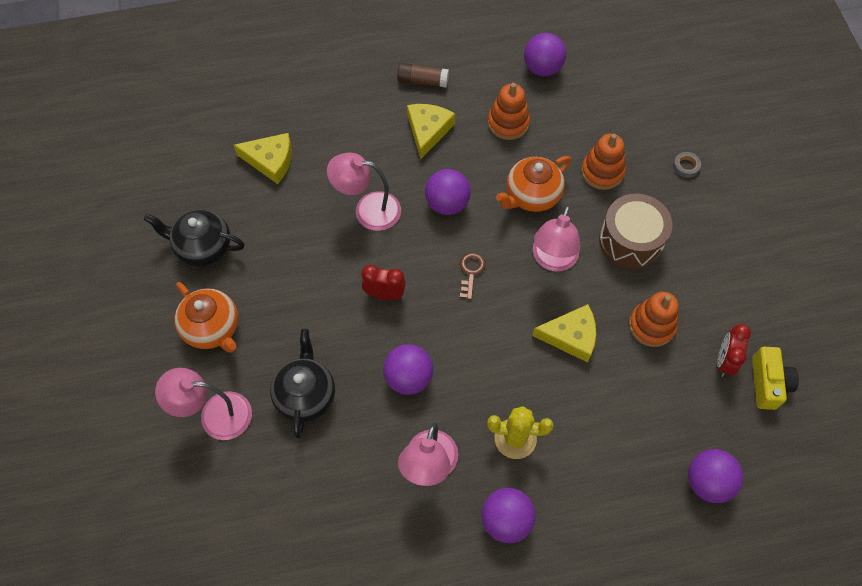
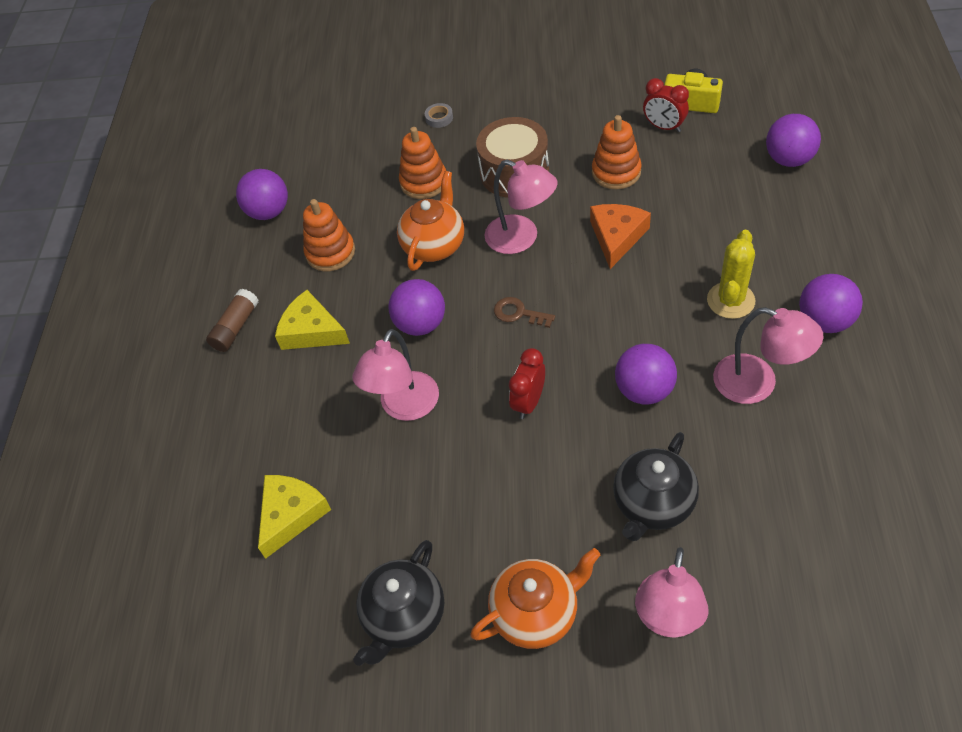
camera: 70 degrees left, 10 degrees down
(306, 395) = (652, 504): black teapot -> black teapot turned 75 degrees counterclockwise
(531, 195) = (434, 245): orange teapot -> orange teapot turned 135 degrees counterclockwise
(571, 336) = (617, 237): yellow cheese -> orange cheese

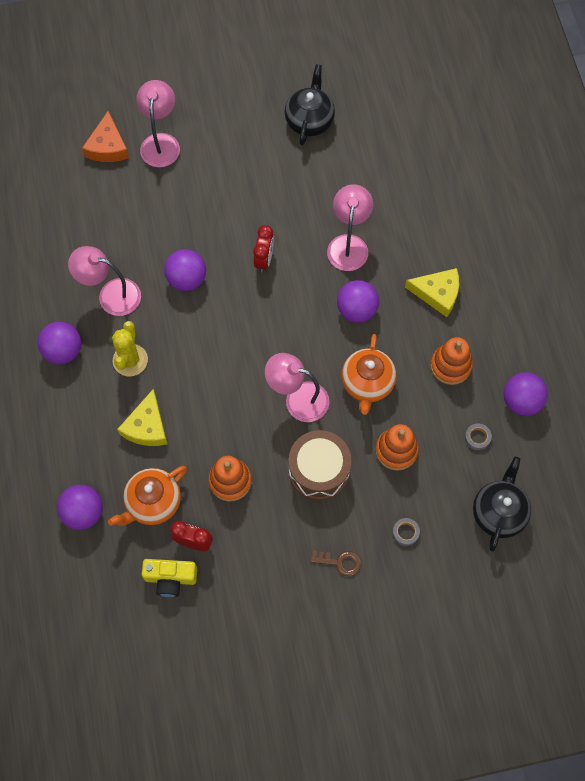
camera: 160 degrees right, 15 degrees up
(236, 327) = (497, 289): brown glue stick -> none
(291, 515) = (398, 164): yellow cheese -> yellow cheese (147, 426)
(332, 185) = (477, 437): none -> grey tape
(518, 313) = (285, 329): brown key -> brown key (340, 562)
(536, 613) = (234, 134): orange teapot -> orange teapot (152, 502)
(617, 237) = (221, 410): orange cheese -> orange cheese (108, 146)
(652, 504) = (174, 204): black teapot -> black teapot (498, 512)

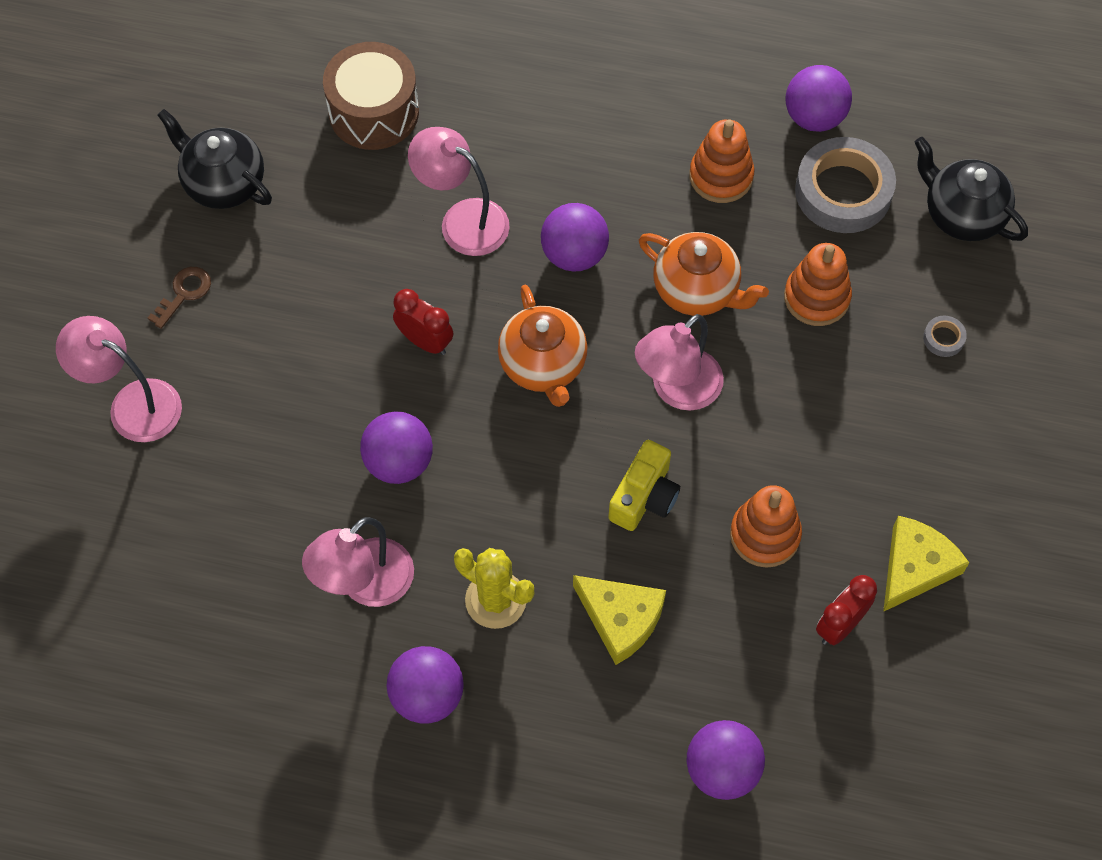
camera: 65 degrees left, 5 degrees down
(108, 146) = (90, 485): orange cheese -> none
(152, 502) = (751, 659): orange teapot -> orange teapot (543, 365)
(170, 578) = (884, 681): yellow camera -> yellow camera (644, 497)
(319, 470) = (802, 409): brown drum -> brown drum (374, 112)
(340, 562) = (953, 439): brown key -> brown key (184, 293)
(437, 293) = (602, 144): yellow cheese -> yellow cheese (915, 567)
(477, 437) = (843, 191): grey tape -> grey tape, size x2.45

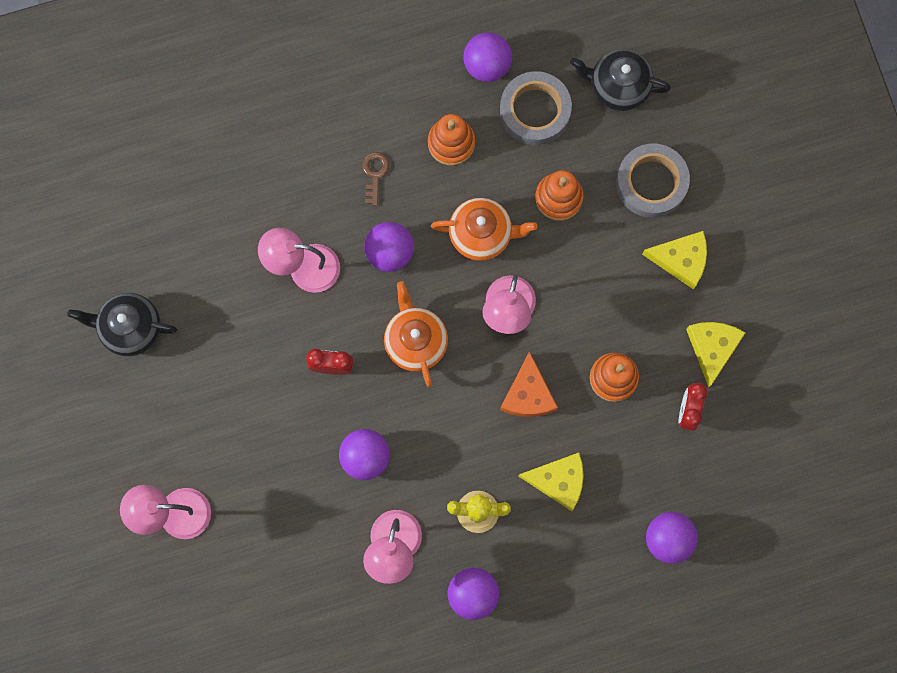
camera: 30 degrees left, 15 degrees up
(184, 293) = (156, 420): brown key -> brown key (375, 174)
(374, 112) = (196, 220): brown drum -> none
(543, 365) = (415, 341): orange teapot -> orange teapot turned 150 degrees counterclockwise
(644, 497) = (528, 394): yellow camera -> orange cheese
(932, 443) = (681, 260): none -> yellow cheese
(943, 338) = (651, 183): grey tape -> grey tape, size x2.45

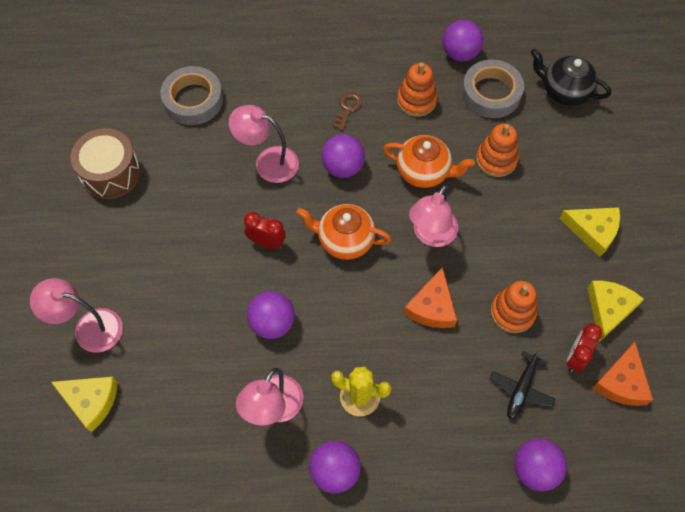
camera: 15 degrees right, 15 degrees down
(130, 328) = (110, 173): black teapot -> brown drum
(415, 341) = (344, 240): orange teapot -> orange teapot turned 75 degrees counterclockwise
(558, 481) = (441, 388): yellow cheese -> yellow cheese (91, 401)
(638, 459) = (521, 389): none -> black plane
(651, 183) = (578, 166): grey tape -> grey tape (193, 100)
(738, 425) = (622, 382): none -> orange cheese

